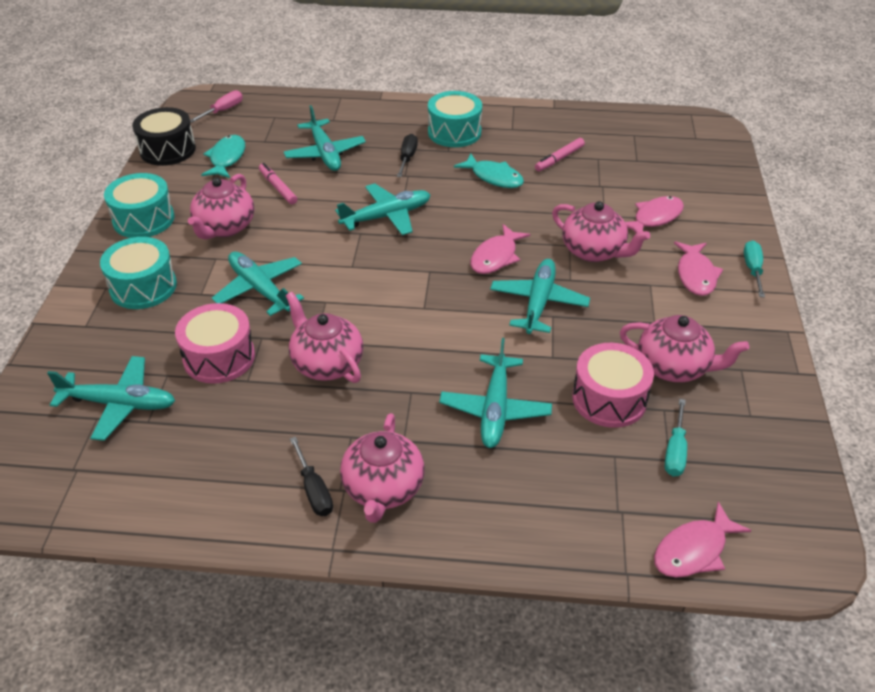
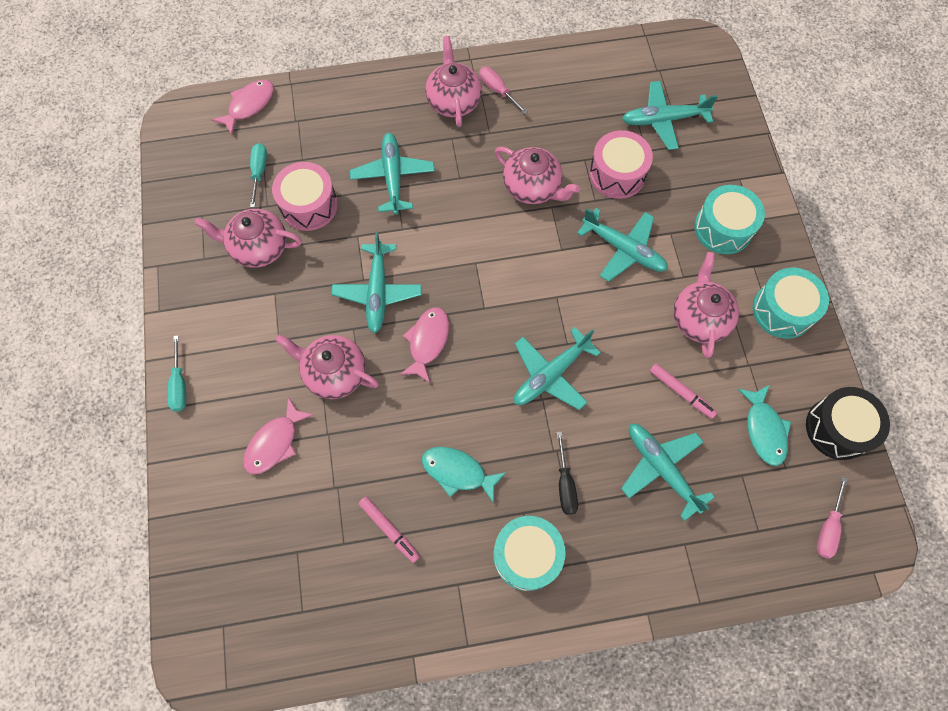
camera: 165 degrees right, 25 degrees up
(314, 490) = (498, 91): black screwdriver -> pink screwdriver
(559, 159) = (389, 530): pink marker -> pink marker turned 105 degrees clockwise
(696, 275) = (235, 363): pink fish -> none

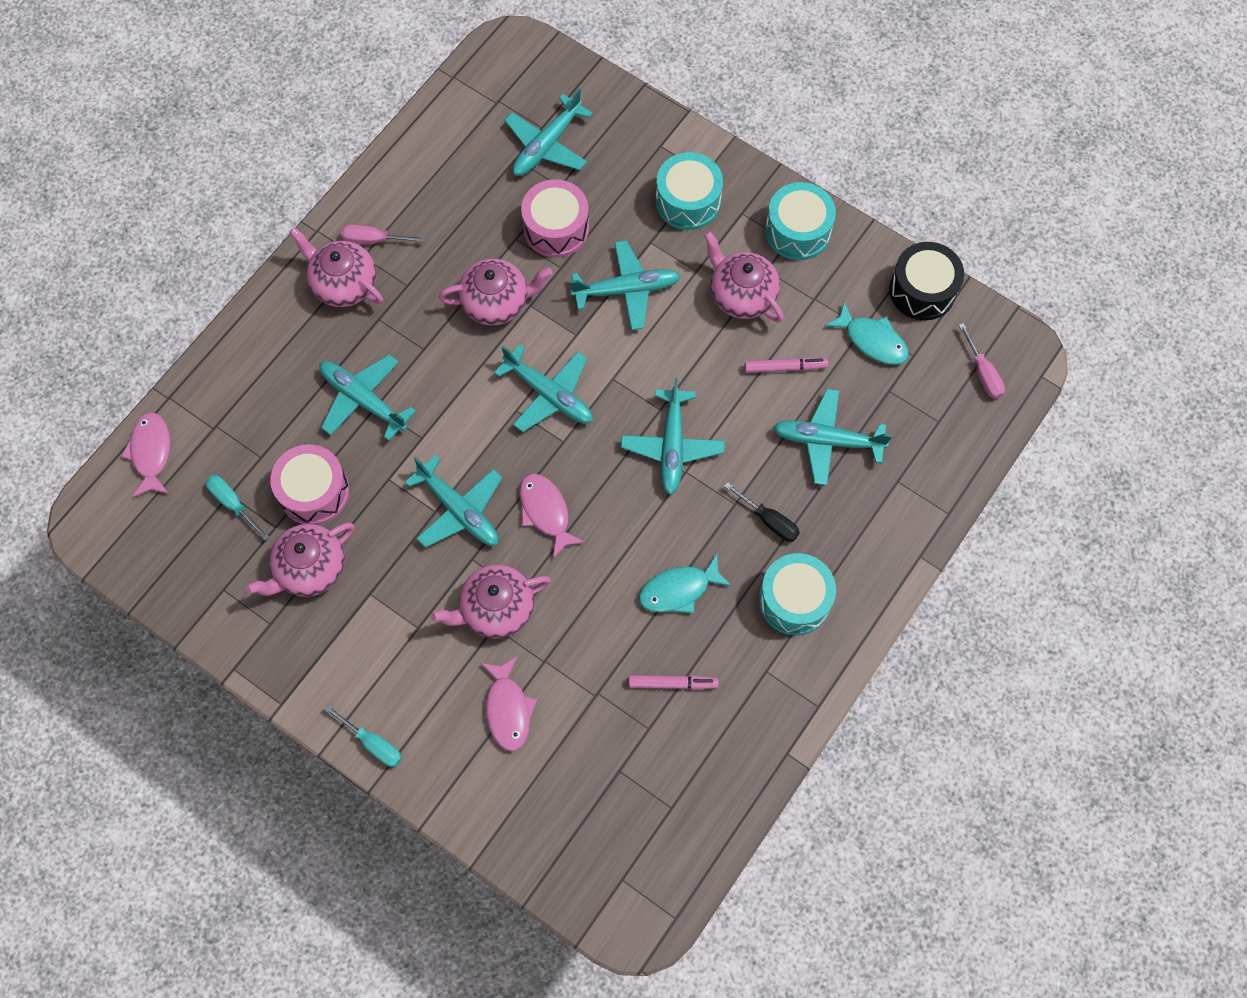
camera: 45 degrees left, 0 degrees up
(506, 271) = (548, 394): none -> turquoise plane

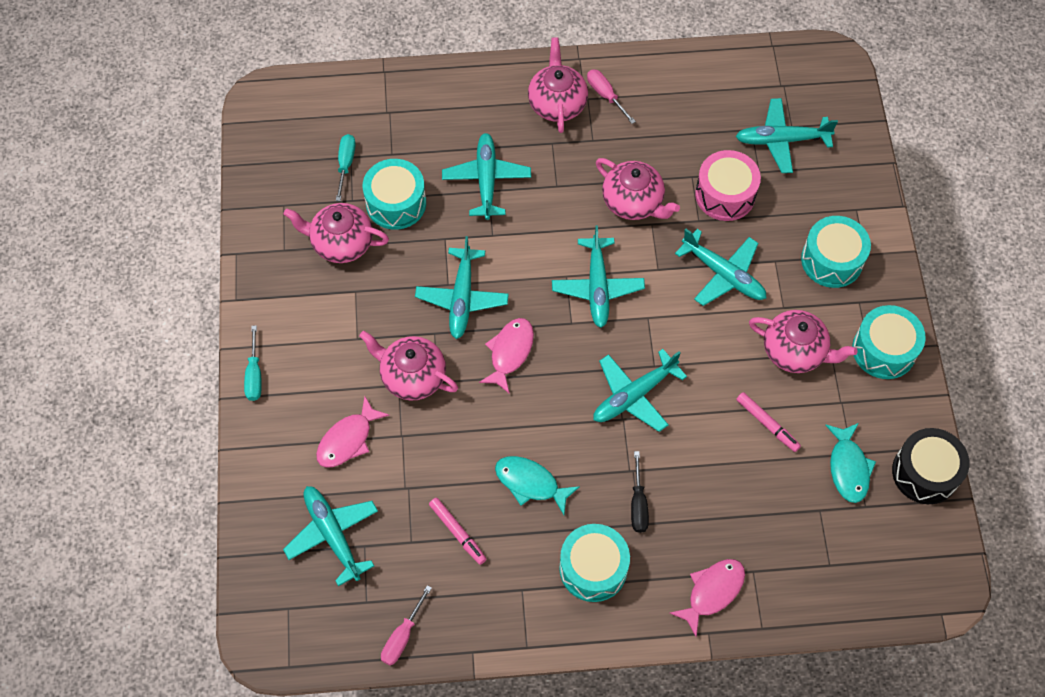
camera: 50 degrees right, 5 degrees down
(151, 453) = (338, 92): pink fish -> pink fish (712, 592)
(314, 492) = (396, 203): pink drum -> turquoise drum
(741, 295) = (795, 351): pink teapot -> pink teapot turned 105 degrees clockwise
(827, 440) = (738, 497): turquoise plane -> turquoise plane (333, 535)
(982, 373) = (901, 567): pink screwdriver -> pink screwdriver (402, 636)

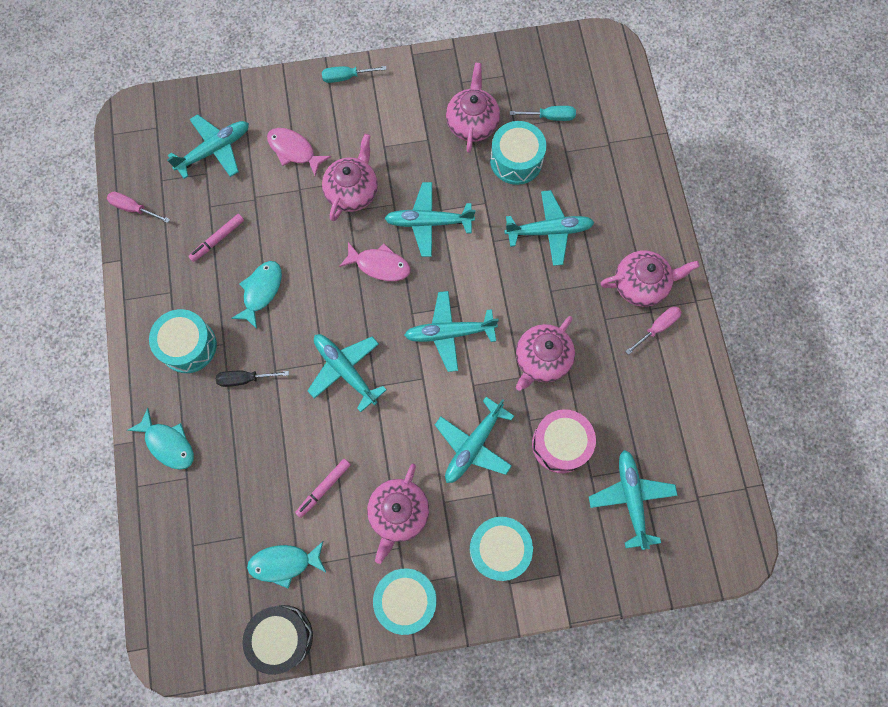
camera: 85 degrees right, 10 degrees up
(712, 592) = (168, 443): pink fish -> turquoise fish

